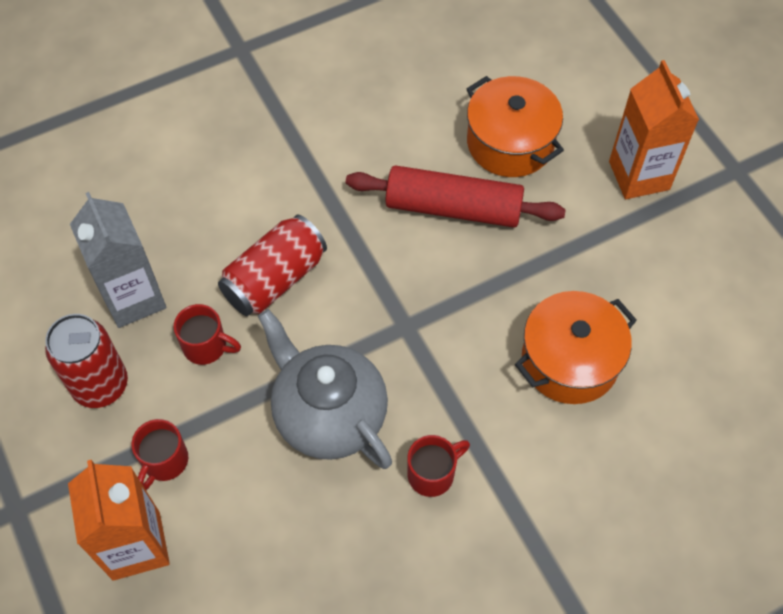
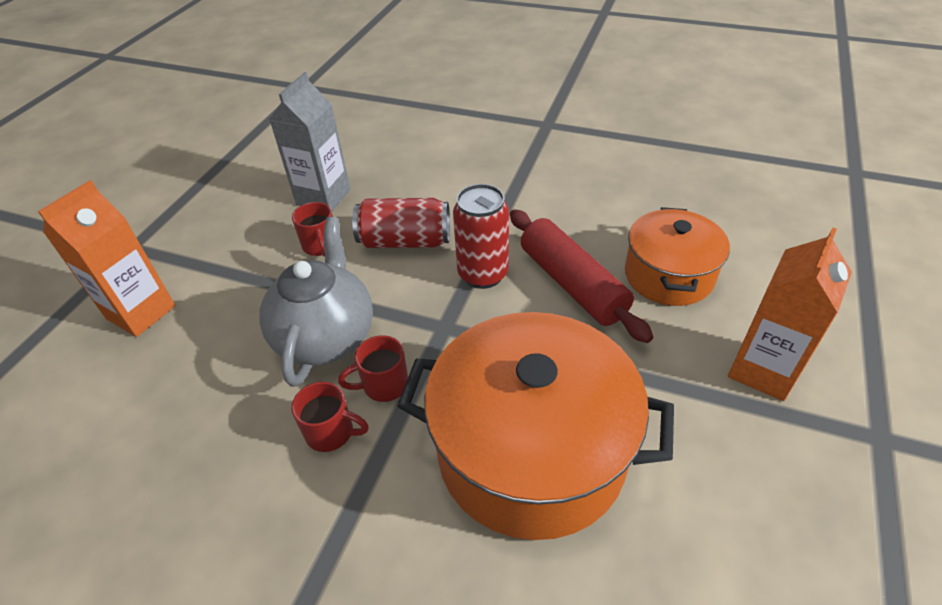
camera: 50 degrees right, 15 degrees down
(100, 385) = (248, 224): red can -> red can (483, 274)
(164, 462) = (216, 284): red mug -> red mug (383, 385)
(569, 361) = (531, 451): orange pot -> orange pot, size x1.68

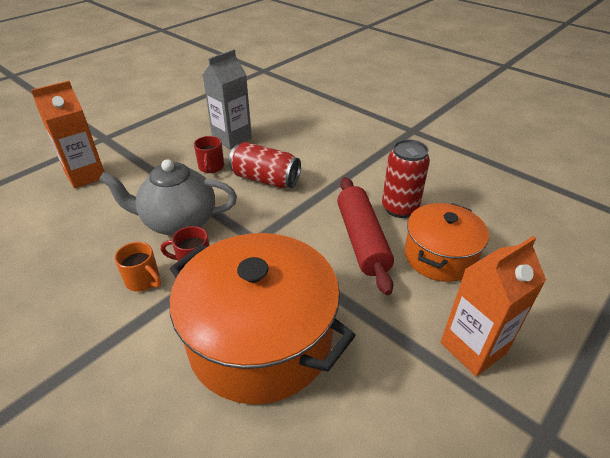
camera: 20 degrees right, 5 degrees down
(326, 336) = (178, 222): grey teapot -> grey teapot turned 120 degrees counterclockwise
(331, 432) = (143, 280): red mug -> orange mug
(483, 274) = (303, 215): red can -> red can (399, 208)

